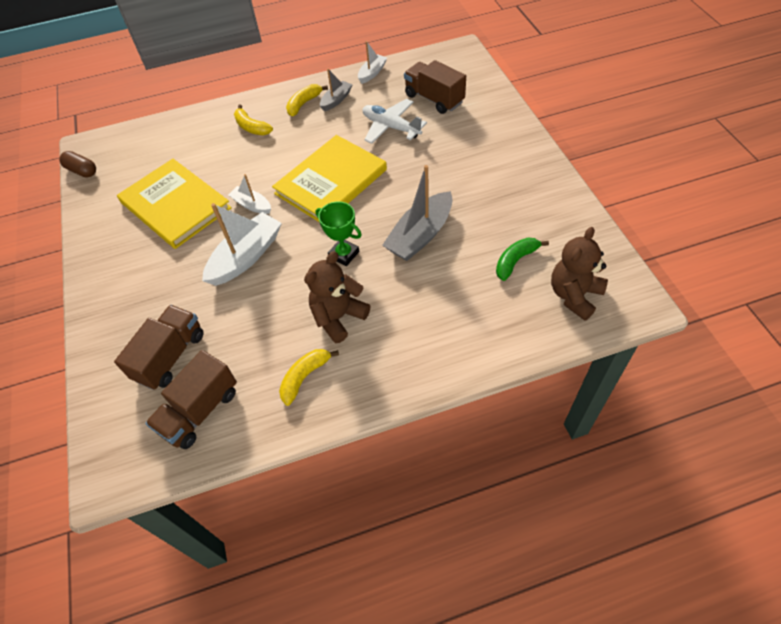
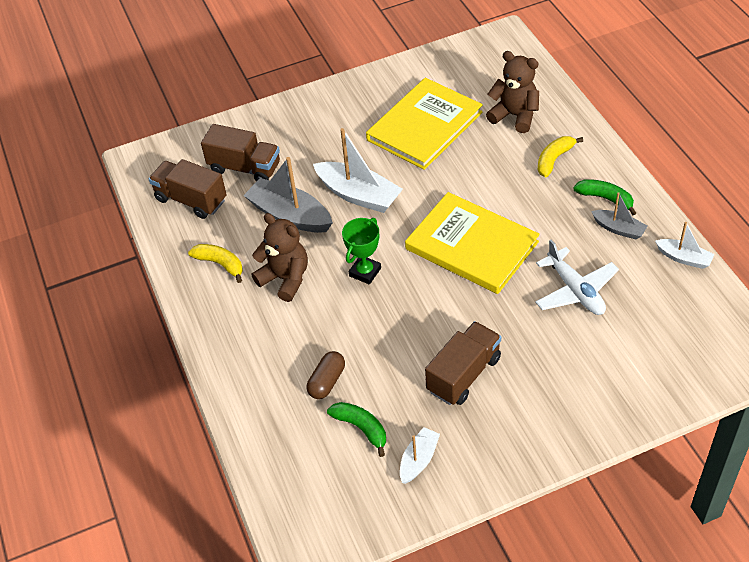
camera: 85 degrees right, 5 degrees down
(82, 171) = (467, 45): brown capsule -> brown capsule (327, 381)
(252, 205) = (429, 185): white boat -> white boat (419, 460)
(304, 104) = (605, 199): yellow banana -> green banana
(391, 127) = (575, 290): white plane -> white plane turned 120 degrees clockwise
(420, 235) = (395, 336): grey boat -> grey boat (290, 215)
(434, 99) = (641, 331): brown truck -> brown truck (464, 374)
(574, 295) = (313, 485): brown teddy bear -> brown teddy bear (515, 116)

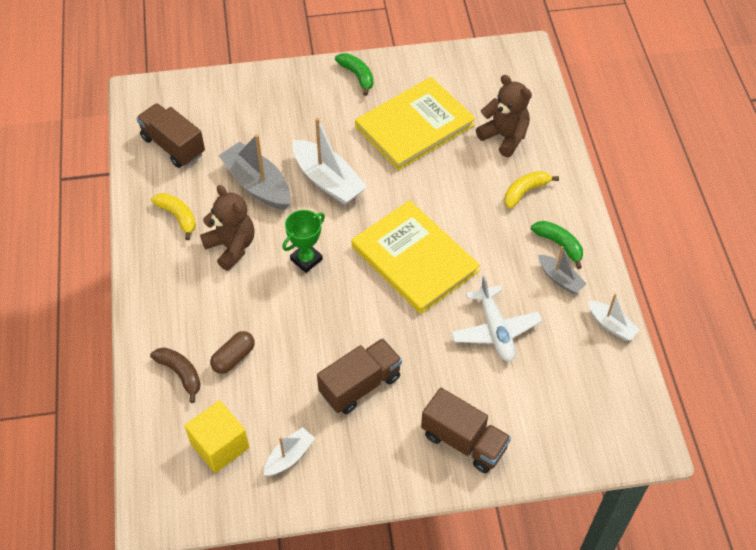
camera: 10 degrees right, 5 degrees up
(245, 168) = (233, 126): brown truck -> brown truck (464, 441)
(278, 410) = (180, 373): none -> brown banana
(344, 468) = (220, 446): none -> yellow cube
(361, 428) = (248, 411): green banana -> green banana (357, 76)

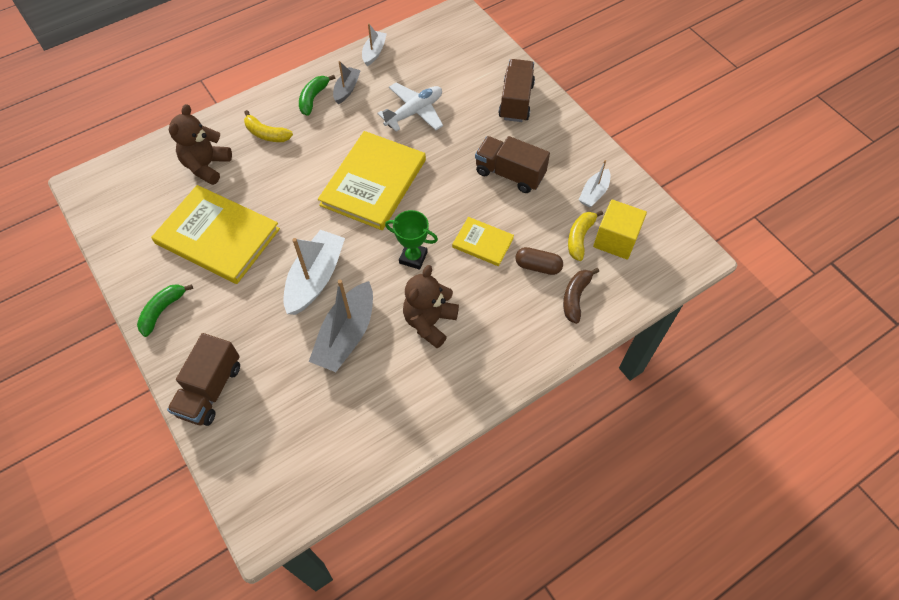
camera: 115 degrees left, 5 degrees up
(173, 146) = (329, 442): brown truck -> brown truck (210, 389)
(178, 217) = (418, 387): yellow banana -> yellow banana (579, 238)
(289, 323) = (483, 242): none -> yellow book
(289, 456) = (594, 193): white boat -> white boat turned 75 degrees counterclockwise

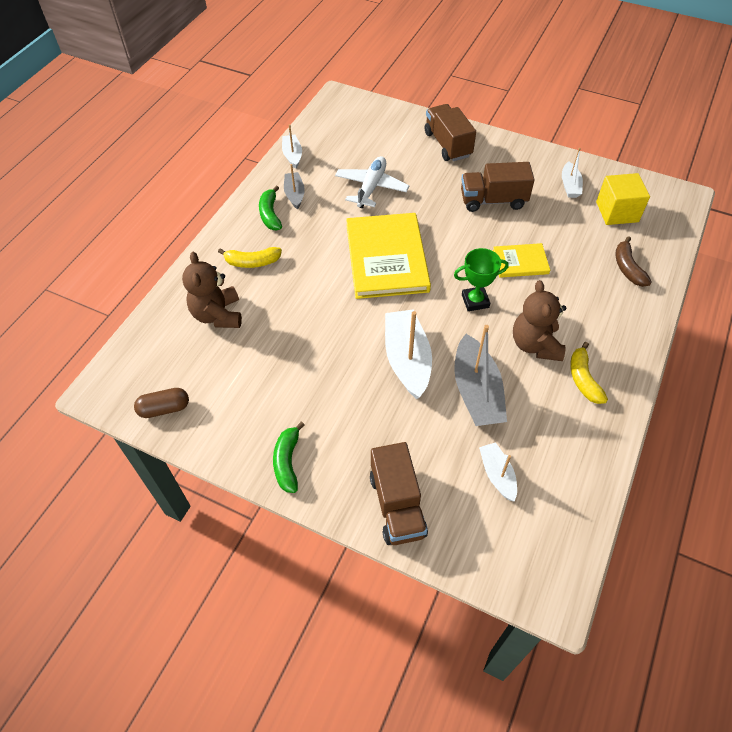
camera: 30 degrees left, 5 degrees down
(217, 236) = (283, 370): yellow book -> none
(303, 411) = (497, 475): none -> white boat
(538, 266) = (579, 259): brown capsule -> brown capsule (164, 408)
(579, 238) = (590, 223): yellow banana -> yellow banana (583, 379)

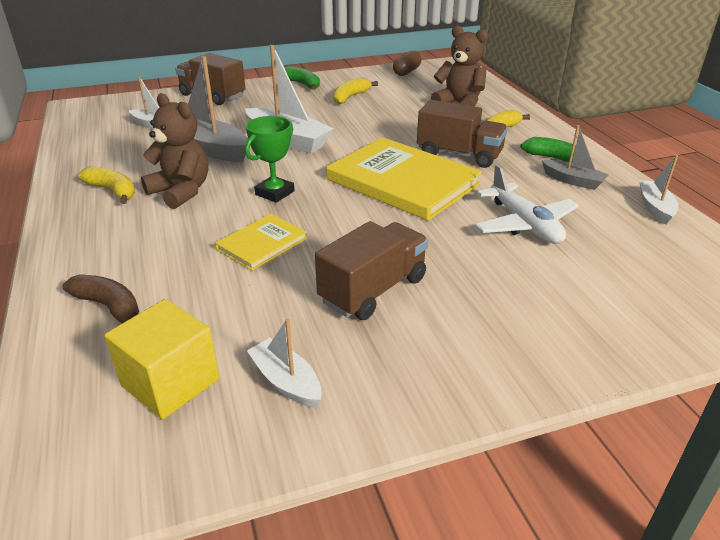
camera: 135 degrees right, 20 degrees down
(279, 396) = (350, 97): none -> yellow banana
(292, 155) = (655, 208): white boat -> white boat turned 120 degrees counterclockwise
(447, 144) = (543, 331): brown truck -> brown truck (459, 155)

